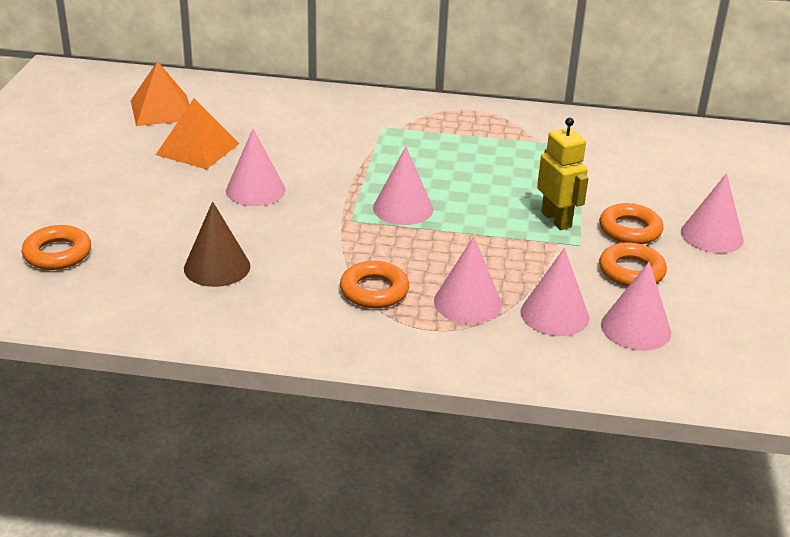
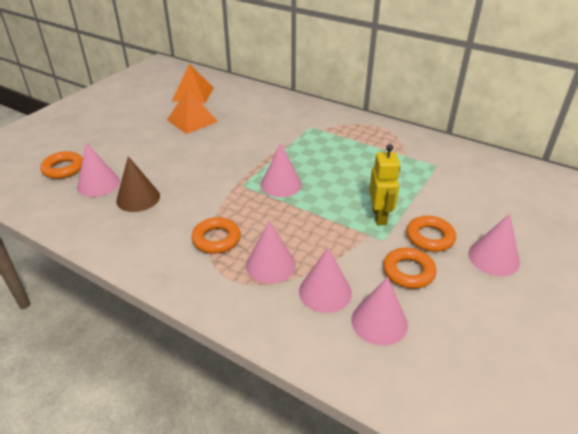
camera: 25 degrees right, 5 degrees up
(255, 190) = (202, 153): pink cone -> pink cone (98, 184)

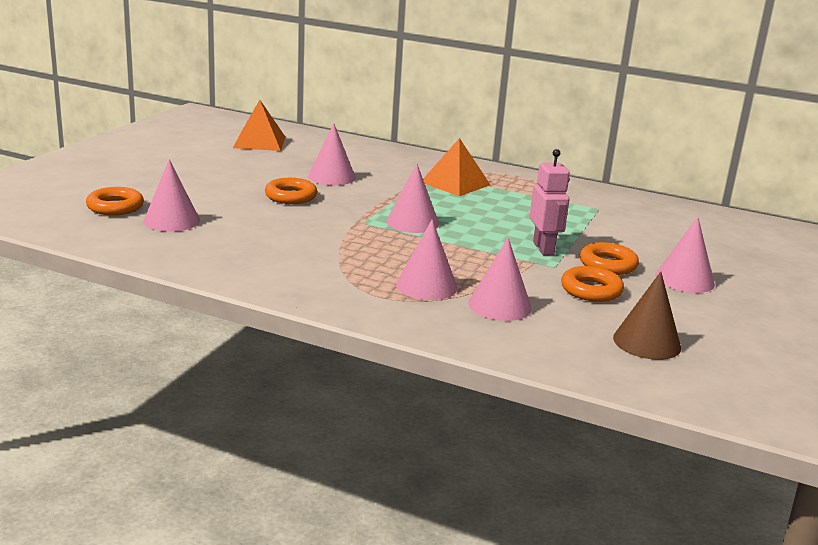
camera: 10 degrees left, 15 degrees down
(138, 198) = (232, 233): brown cone -> brown cone (647, 342)
(192, 120) = (270, 166): orange pyramid -> orange pyramid (455, 183)
(216, 239) = (350, 266): orange ring -> orange ring (291, 196)
(379, 216) = (543, 248): yellow robot -> pink robot
(379, 322) = (570, 326): pink cone -> pink cone (331, 177)

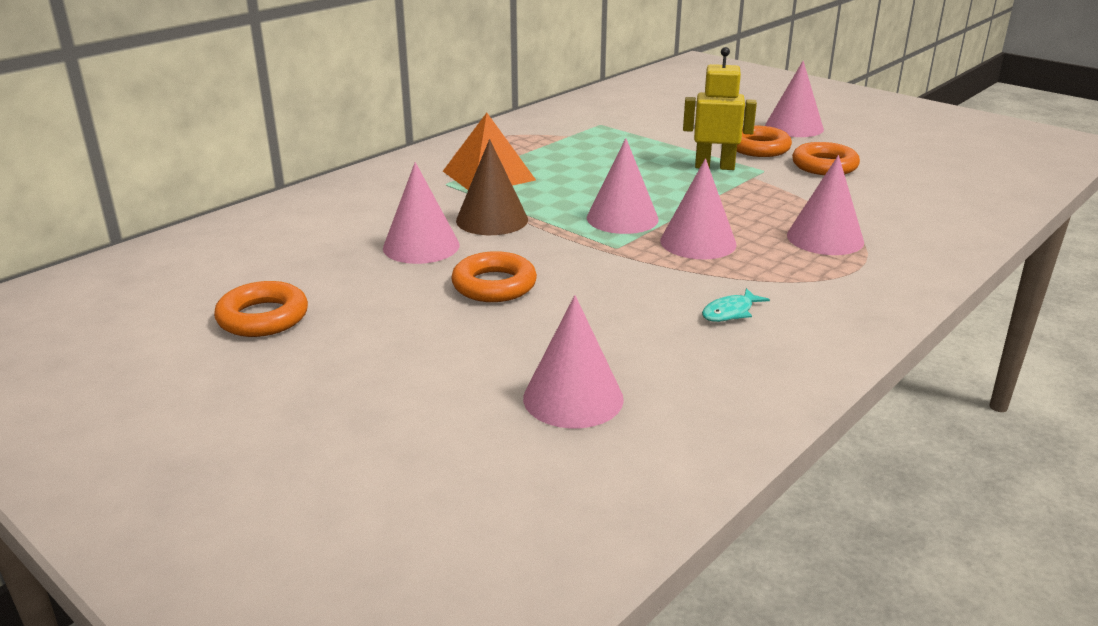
camera: 70 degrees left, 5 degrees up
(115, 207) = (484, 457): orange ring -> orange ring (263, 317)
(259, 142) = (201, 284): orange pyramid -> none
(286, 255) = (730, 312): none -> turquoise fish
(500, 305) = (871, 210): pink cone -> pink cone (698, 242)
(543, 248) = (714, 166): pink robot -> yellow robot
(647, 342) = (938, 166): brown cone -> brown cone (492, 220)

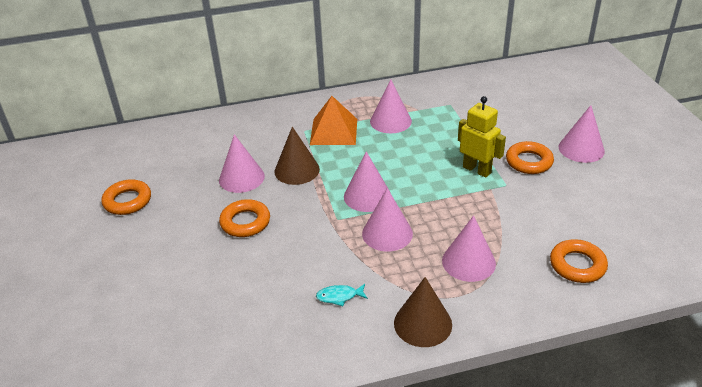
camera: 35 degrees right, 10 degrees up
(573, 398) = (198, 318): pink cone -> pink cone (390, 121)
(824, 166) = (554, 195): orange ring -> orange ring (577, 265)
(860, 302) = (423, 323): none -> brown cone

